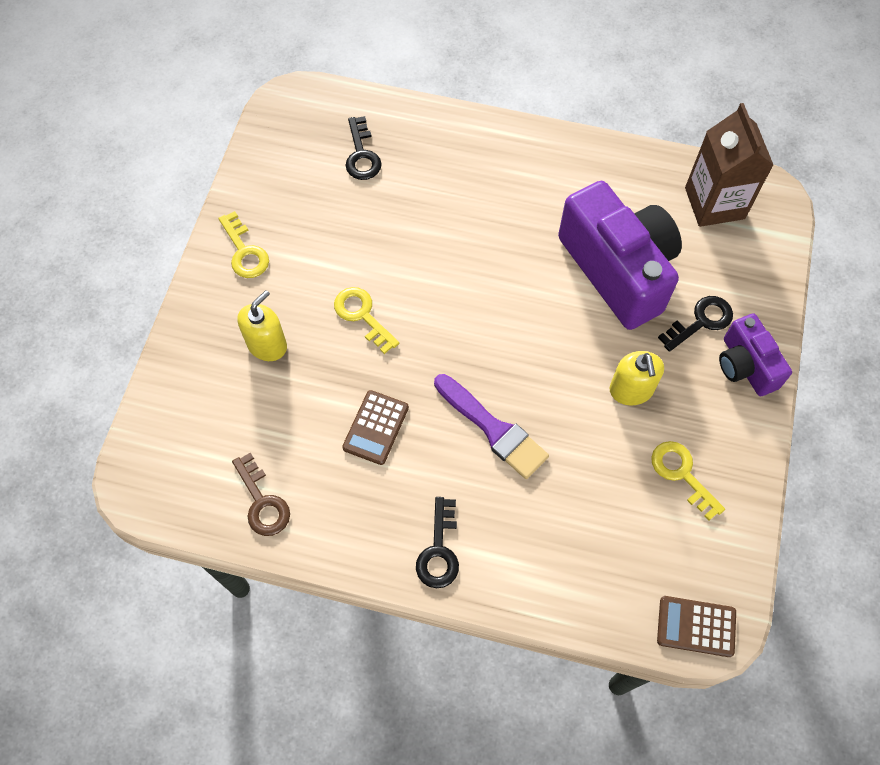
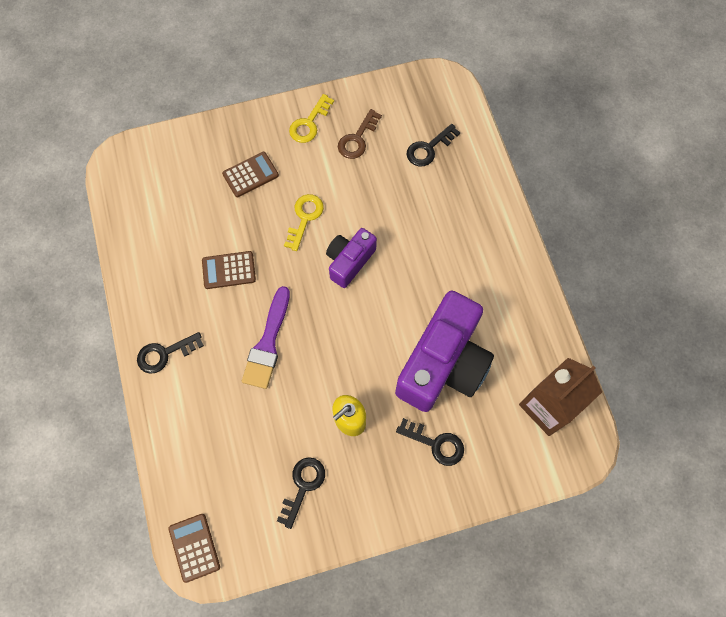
camera: 60 degrees right, 5 degrees up
(262, 502) = (144, 233): brown key -> brown key (357, 139)
(267, 345) = (250, 175): yellow soap dispenser -> brown calculator
(682, 474) = (303, 486): yellow key -> black key
(745, 366) = (417, 493): purple camera -> purple camera (349, 261)

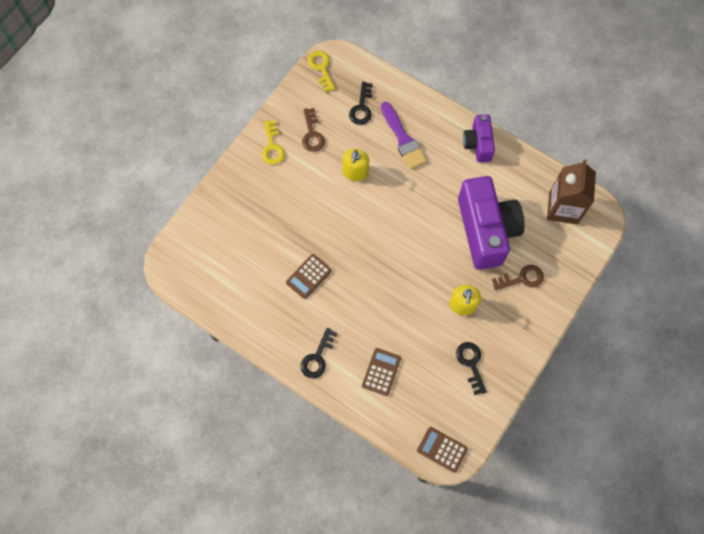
camera: 40 degrees left, 0 degrees up
(250, 175) = (265, 207): brown calculator -> brown calculator (381, 372)
(268, 343) = (374, 300): purple brush -> purple brush (403, 139)
(304, 218) = (325, 208): yellow key -> yellow key (321, 68)
(349, 261) = (377, 213): purple camera -> purple camera (478, 144)
(365, 205) = (355, 172): none -> yellow soap dispenser
(435, 443) = (522, 278): black key -> brown key

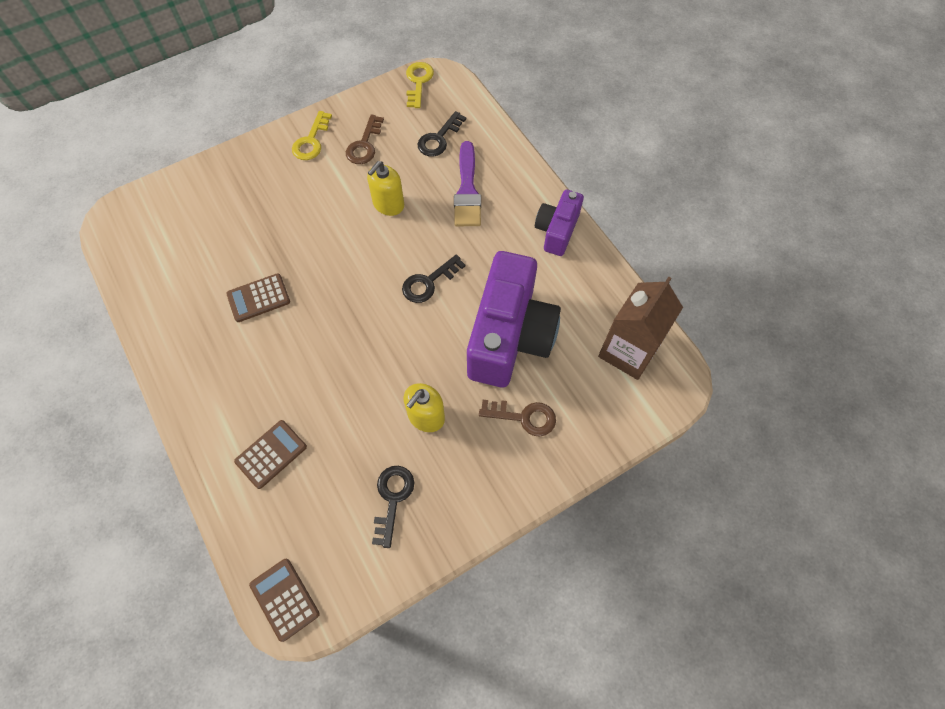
camera: 25 degrees right, 5 degrees down
(317, 357) = (206, 399): black key -> black key (428, 282)

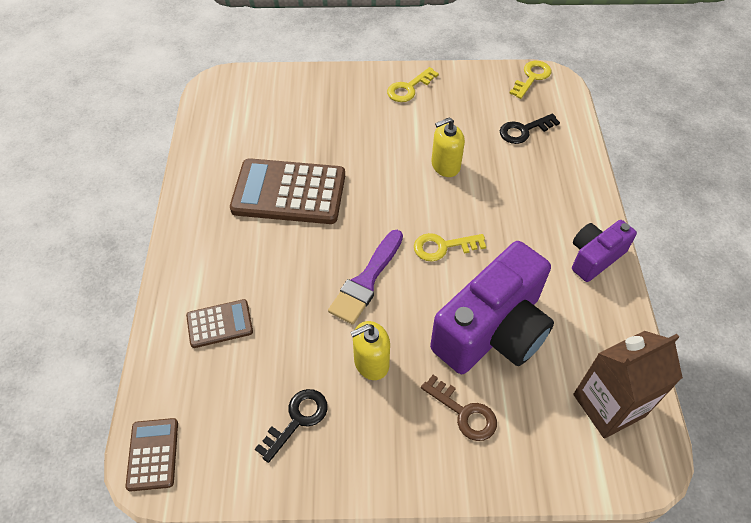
camera: 30 degrees right, 10 degrees down
(258, 298) = (289, 192): brown calculator -> brown calculator, size x1.97
(364, 145) = (453, 109): brown key -> none
(428, 282) = (443, 247): black key -> yellow key
(467, 190) = (525, 184): purple brush -> purple brush (366, 281)

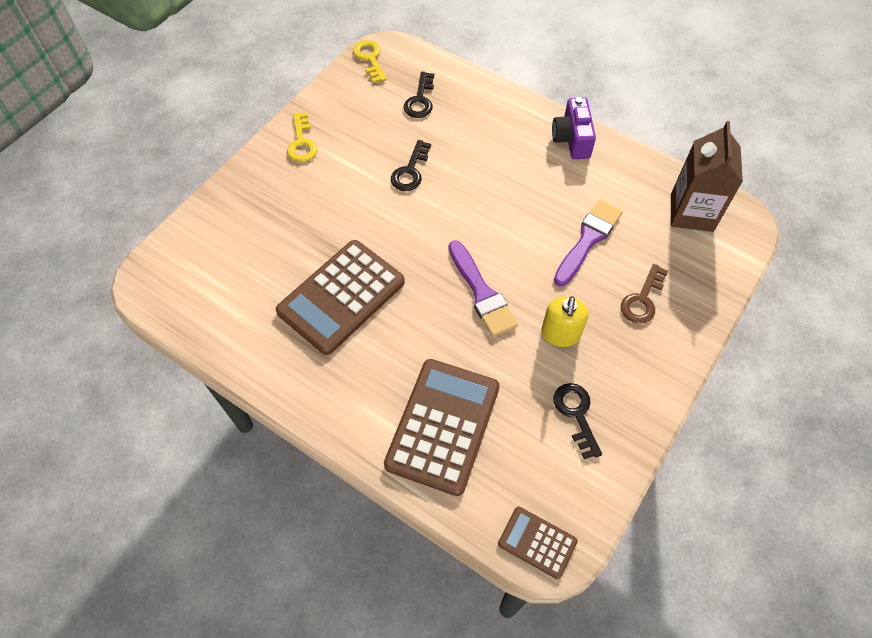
camera: 55 degrees left, 5 degrees up
(219, 324) = (443, 426): brown calculator -> brown calculator, size x1.97
(443, 247) = (490, 223): yellow key -> none
(445, 165) = (410, 171): yellow soap dispenser -> black key
(464, 412) = (642, 299): brown key -> brown key turned 135 degrees clockwise
(492, 330) = (588, 239): purple camera -> purple brush

